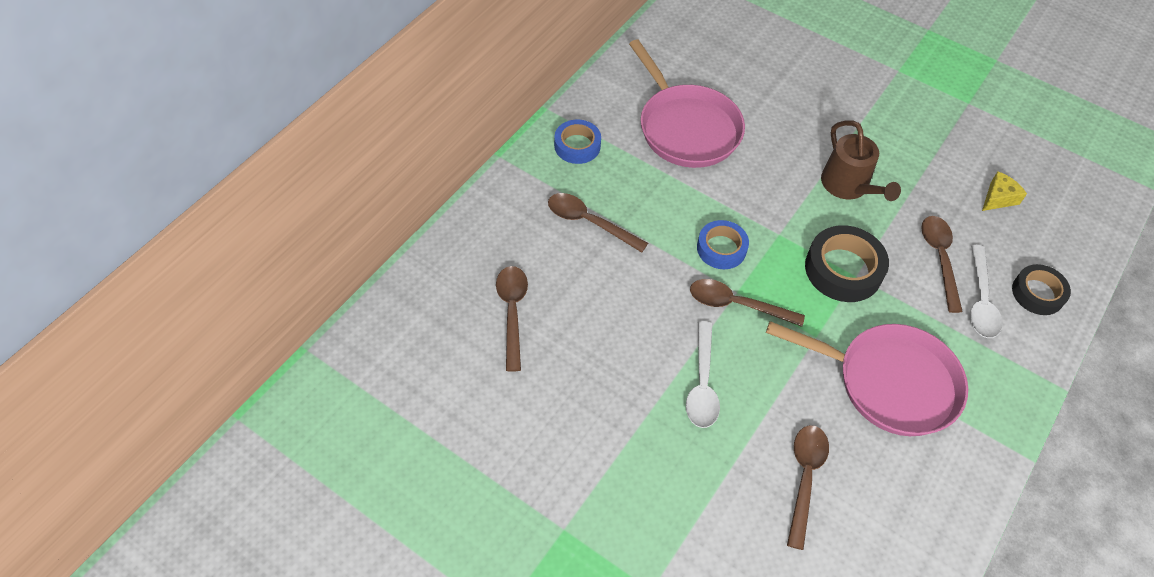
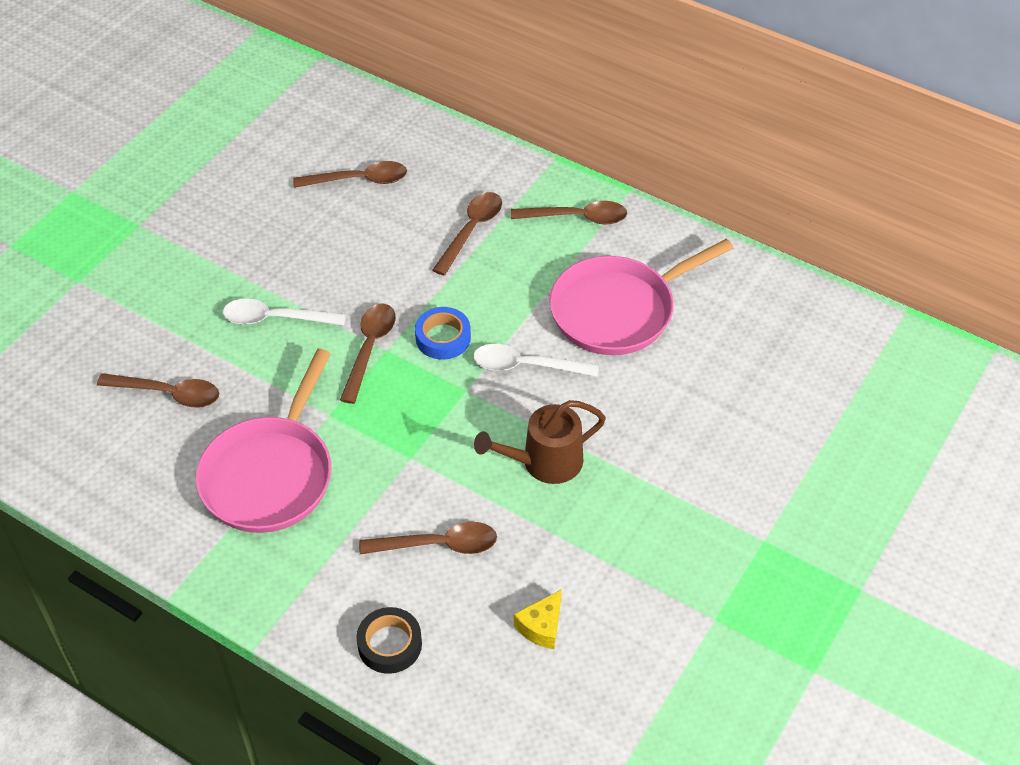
camera: 90 degrees right, 5 degrees down
(577, 146) = (577, 218): blue tape -> brown spoon
(843, 269) = (419, 446): black tape -> none
(980, 301) = (377, 579): white spoon -> white spoon (526, 366)
(998, 198) = (541, 626): yellow cheese -> yellow cheese turned 75 degrees clockwise

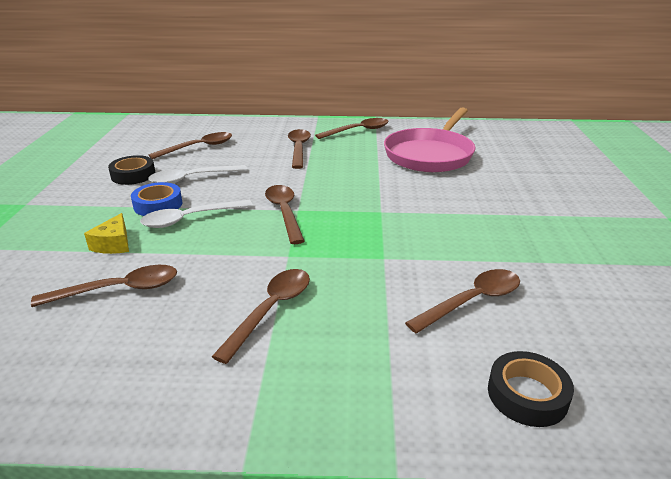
camera: 30 degrees left, 20 degrees down
(260, 212) = (133, 175): none -> black tape
(270, 474) = (271, 310): pink pan -> brown spoon
(443, 338) = (333, 193): blue tape -> blue tape (158, 205)
(526, 366) = (406, 189): white spoon -> white spoon (192, 179)
(541, 626) = (623, 321): yellow cheese -> yellow cheese (114, 244)
(545, 462) = (482, 228): brown watering can -> none

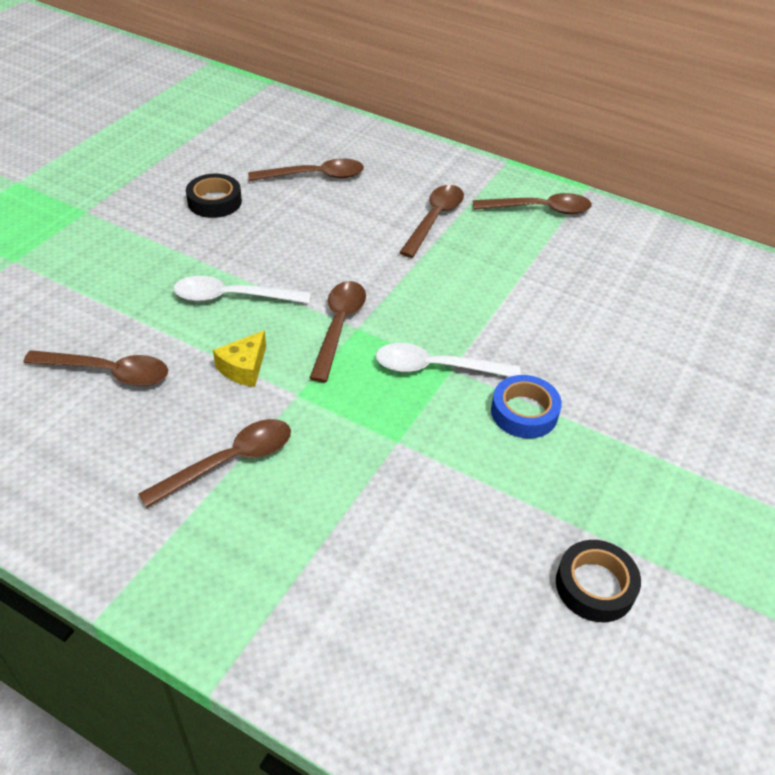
camera: 25 degrees right, 15 degrees up
(114, 244) = (137, 306): yellow cheese -> yellow cheese (244, 368)
(158, 205) = (212, 262): blue tape -> blue tape (524, 412)
(192, 179) = (273, 231): white spoon -> white spoon (436, 367)
(430, 154) = (602, 291): pink pan -> none
(472, 301) = (445, 545): brown spoon -> none
(527, 395) = (397, 681): black tape -> black tape (595, 586)

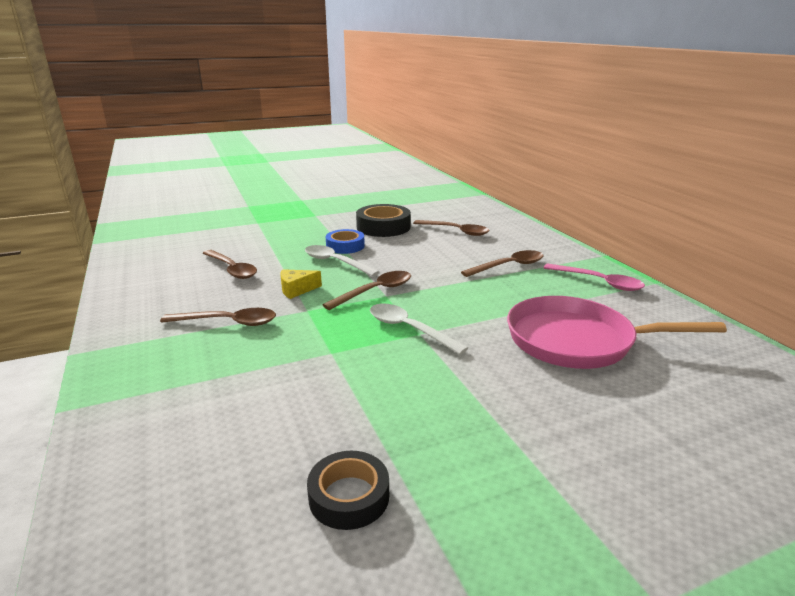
camera: 40 degrees right, 20 degrees down
(214, 201) = (383, 227): black tape -> black tape, size x1.53
(524, 412) = (439, 374): blue tape -> blue tape (345, 246)
(540, 209) = (599, 282): brown spoon -> pink spoon
(593, 306) = (577, 341): none -> pink pan

